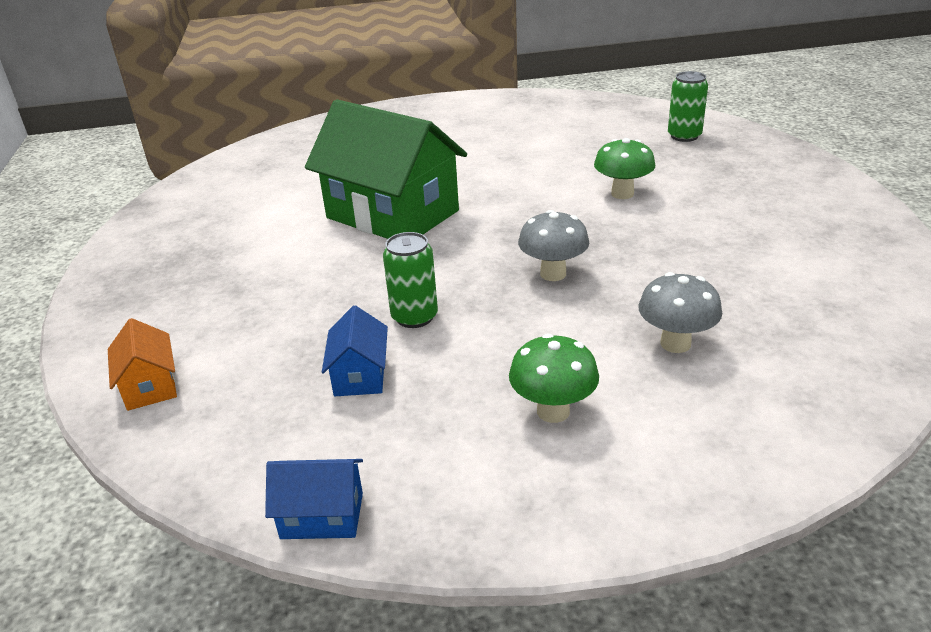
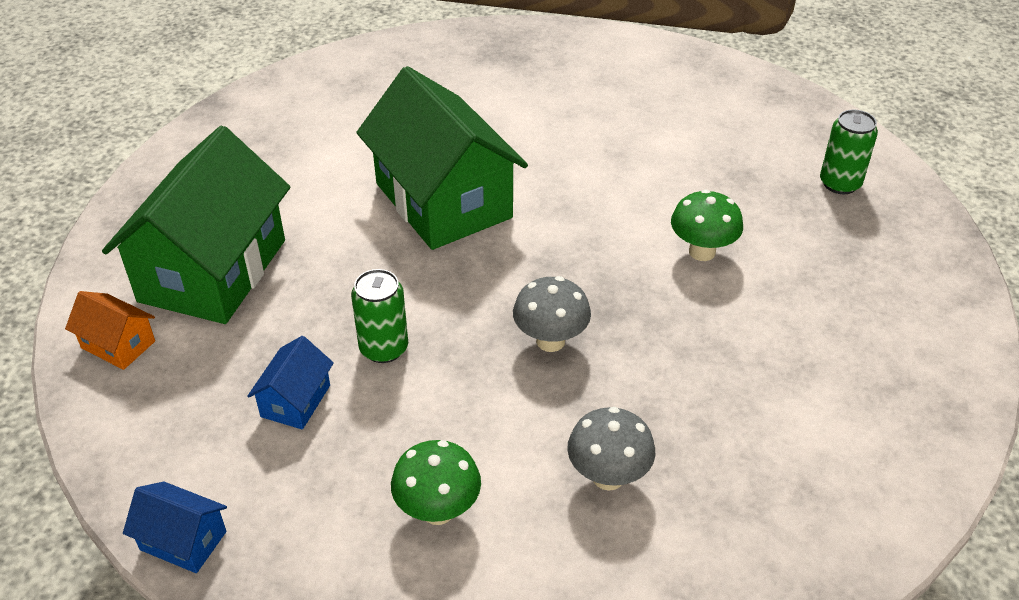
camera: 20 degrees right, 10 degrees up
(150, 386) = (118, 344): orange house -> orange house turned 60 degrees counterclockwise
(213, 308) = (213, 270): none -> green house

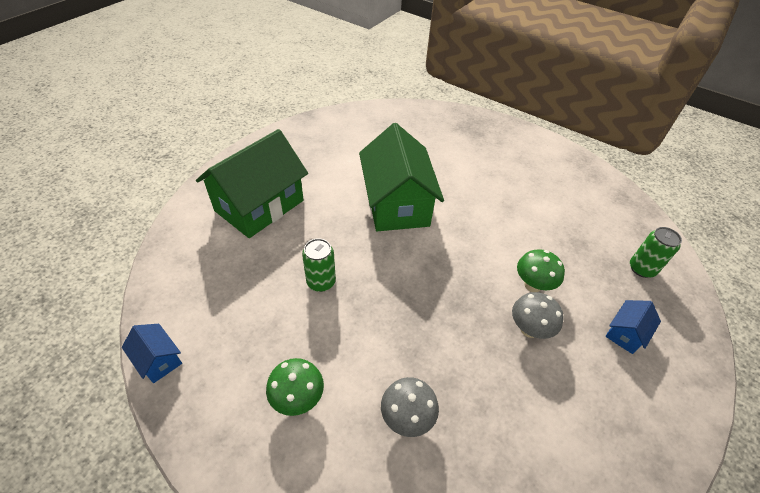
camera: 20 degrees right, 5 degrees up
(118, 344) = (192, 231): orange house -> none
(296, 401) = (259, 297): blue house -> blue house (625, 333)
(550, 341) = (415, 311): grey mushroom -> grey mushroom (529, 329)

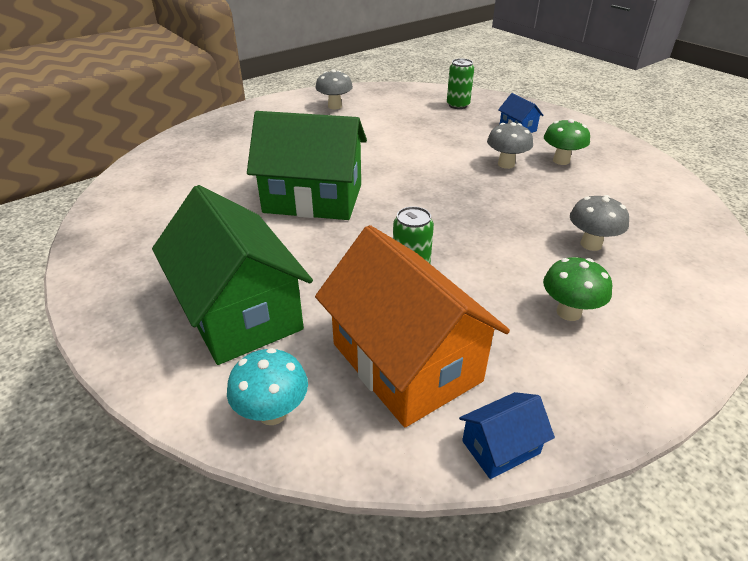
camera: 70 degrees left, 10 degrees down
(181, 244) = (272, 413): none -> turquoise mushroom
(227, 297) = (406, 362): none -> orange house
(532, 285) = (459, 151): green mushroom -> green mushroom (561, 161)
(561, 176) = (335, 106): none -> grey mushroom

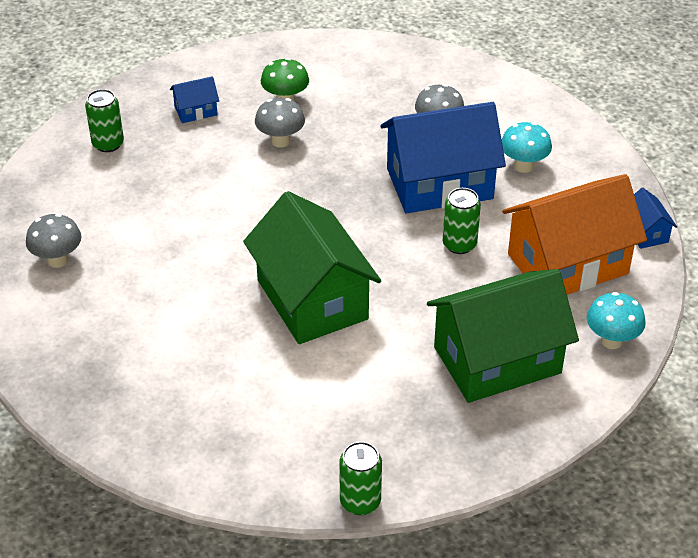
camera: 80 degrees left, 5 degrees up
(78, 244) = (360, 502): none -> green can
(313, 198) = (312, 299): green house -> green house turned 45 degrees counterclockwise
(500, 252) = (439, 183): none -> blue house
(568, 312) = (523, 166): green mushroom -> turquoise mushroom

